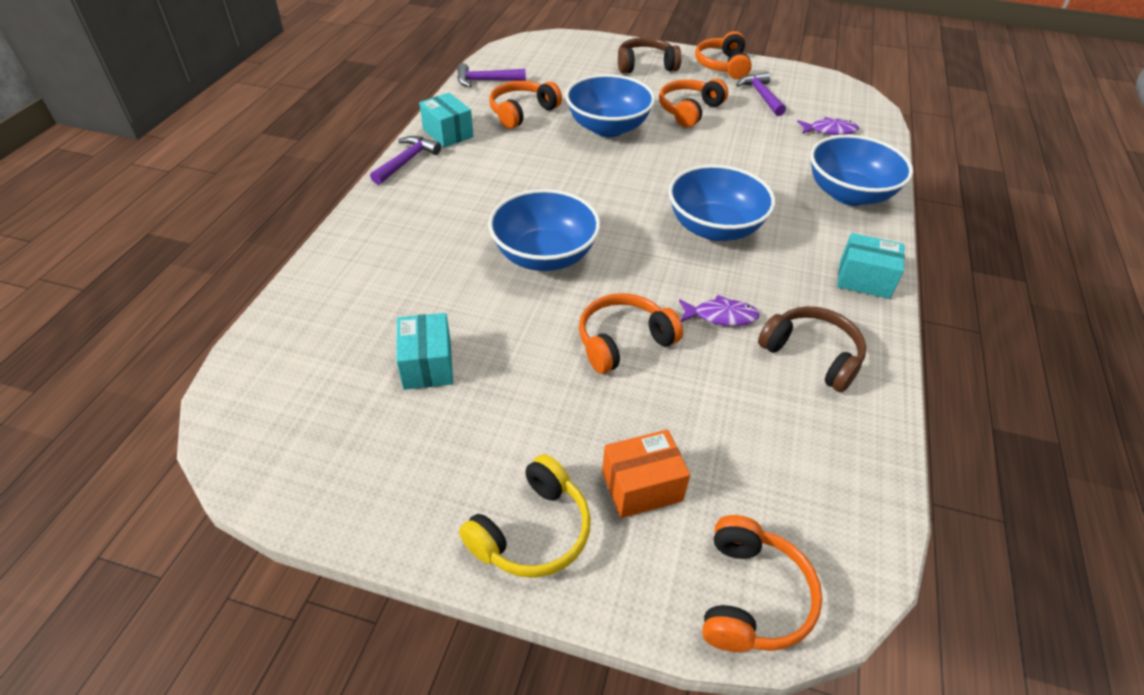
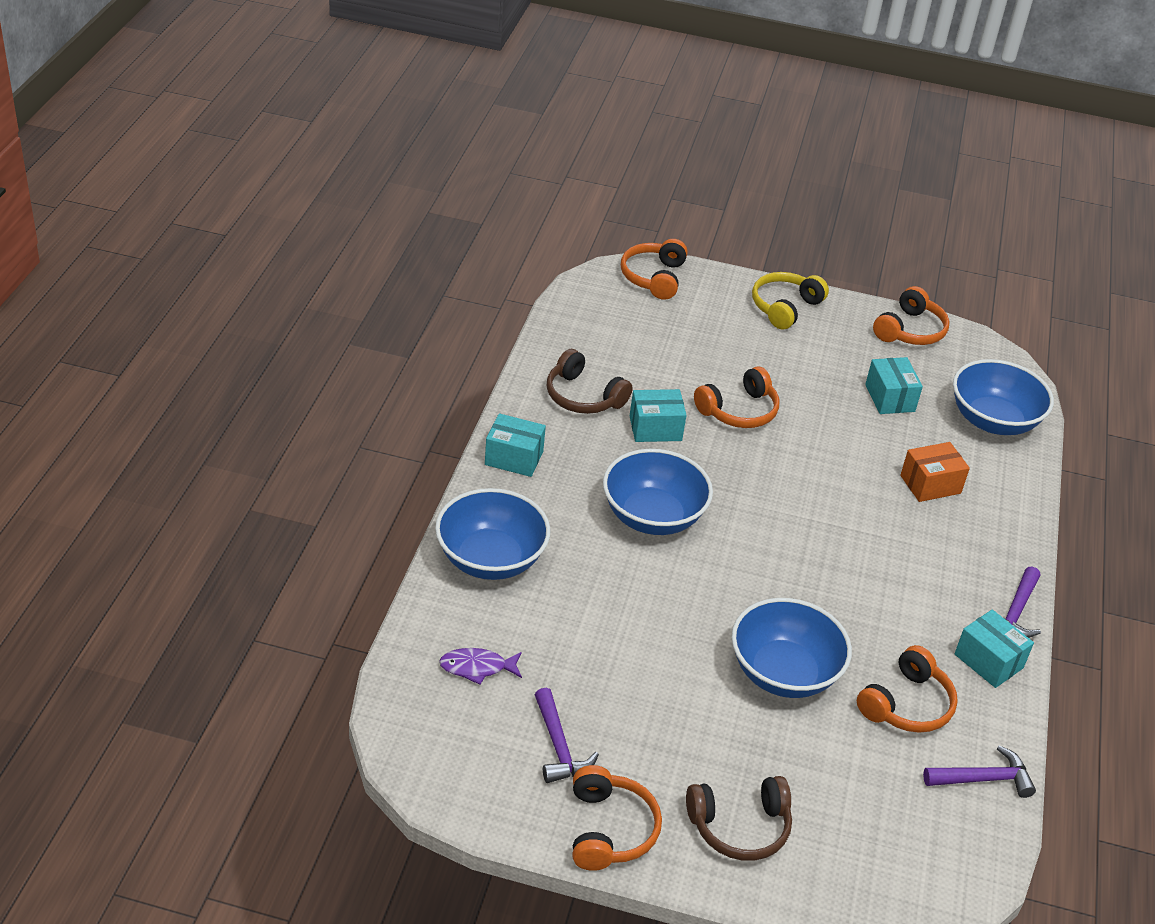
camera: 175 degrees right, 5 degrees down
(544, 256) = (822, 488): blue bowl -> blue bowl (993, 421)
(642, 486) = (719, 324): orange box -> orange box (930, 484)
(689, 110) = (671, 710): orange headphones -> orange headphones (910, 330)
(721, 316) = (655, 428): purple fish -> turquoise box

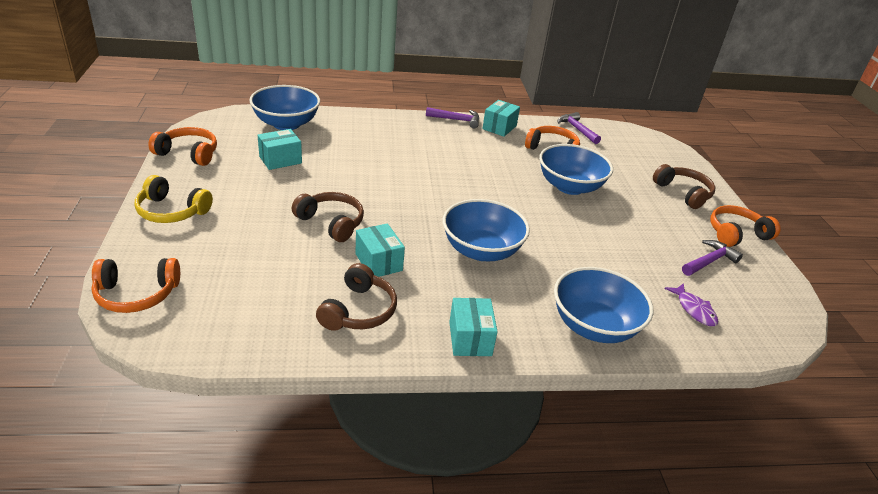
camera: 110 degrees left, 5 degrees down
(739, 411) = (331, 223): orange headphones -> brown headphones
(930, 484) = (366, 144): orange box -> none

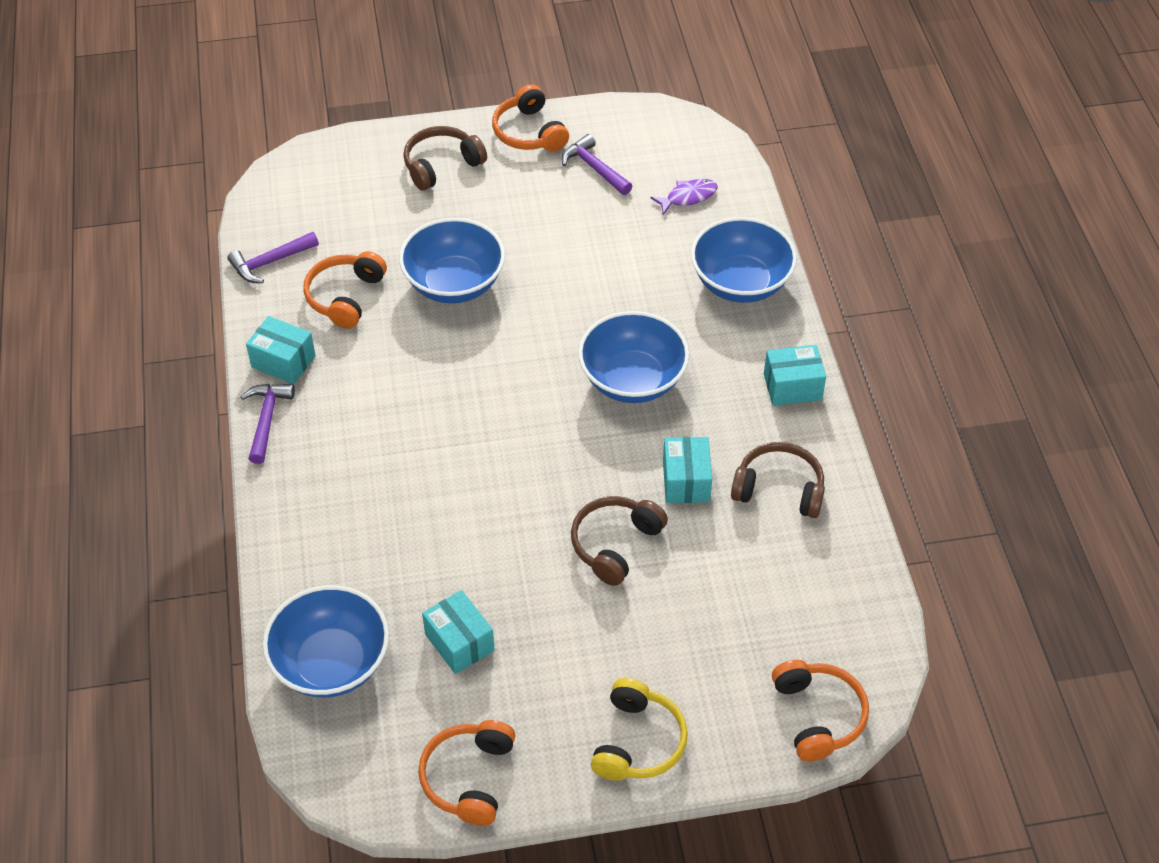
camera: 90 degrees left, 15 degrees up
(379, 262) = (686, 481): turquoise box -> turquoise box turned 60 degrees counterclockwise

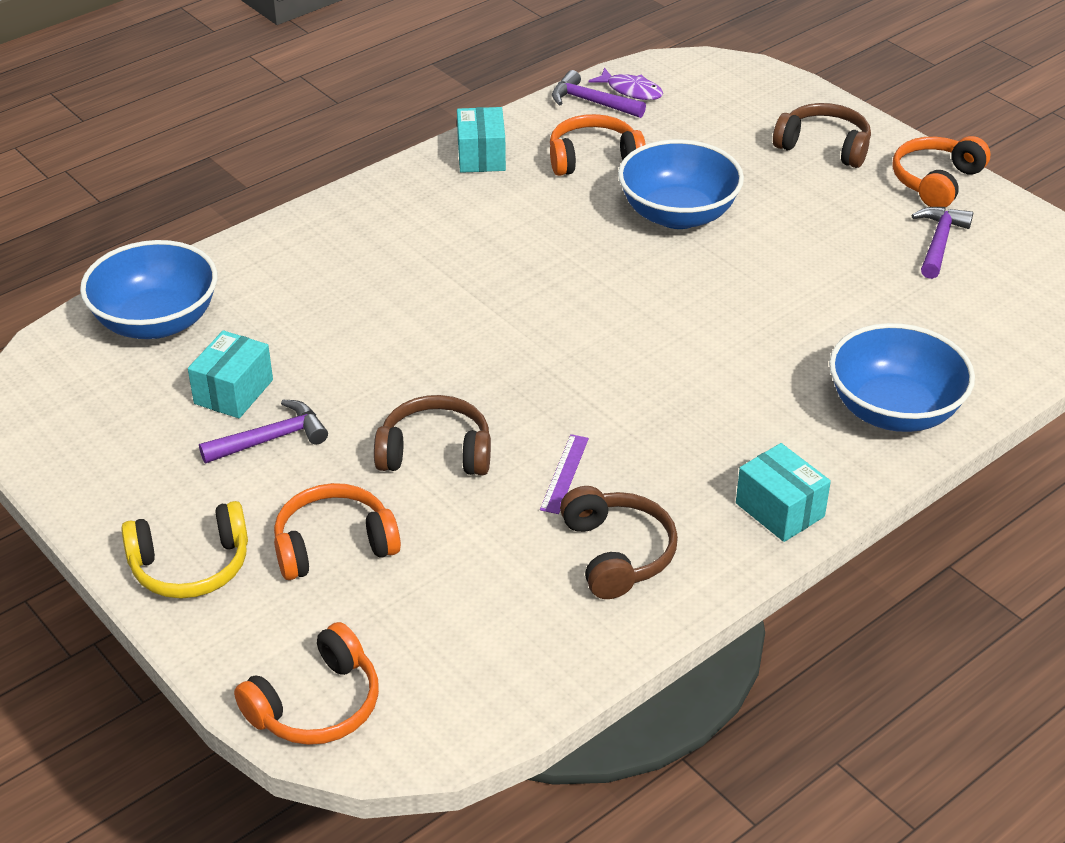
camera: 60 degrees right, 10 degrees down
(267, 419) = (405, 174): purple hammer -> purple hammer (271, 439)
(469, 778) = (77, 460): orange headphones -> orange headphones (334, 545)
(632, 380) = (669, 381): blue bowl -> none
(686, 481) = (564, 473): turquoise box -> purple ruler
(688, 197) = (977, 323): purple fish -> purple fish (631, 91)

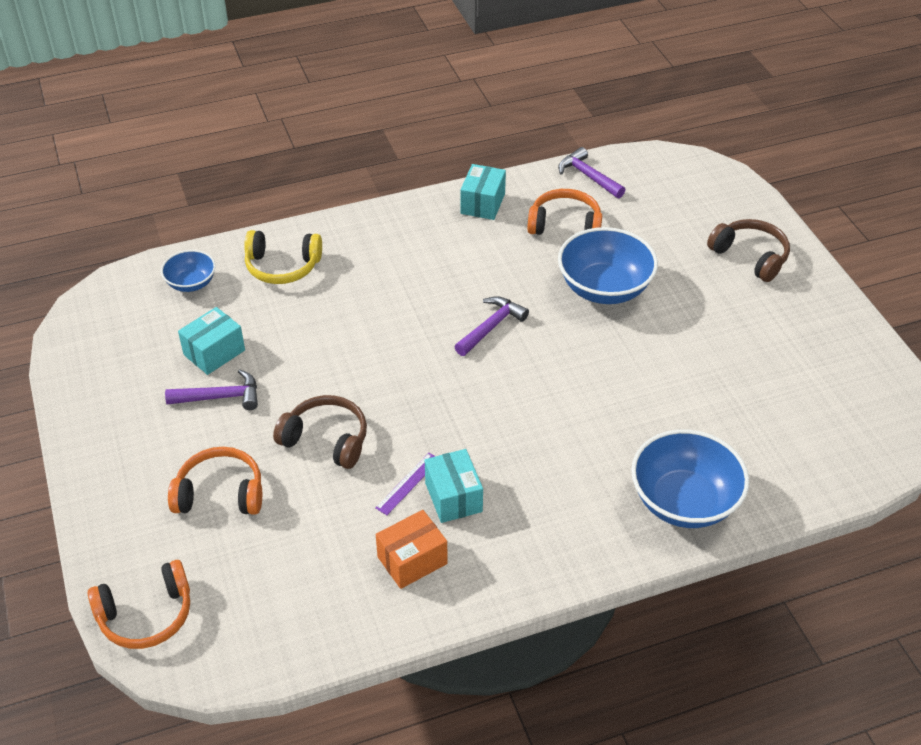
camera: 20 degrees right, 5 degrees up
(156, 321) = (191, 283): blue bowl -> blue bowl, size x0.55
(191, 566) = (119, 481): yellow headphones -> yellow headphones (282, 266)
(617, 553) = (412, 560): brown headphones -> orange box
(631, 91) = (623, 173): purple fish -> none
(780, 510) = (551, 560): turquoise box -> turquoise box (453, 497)
(936, 181) = (825, 309): orange headphones -> none
(939, 242) = (799, 364): purple hammer -> purple hammer (491, 327)

